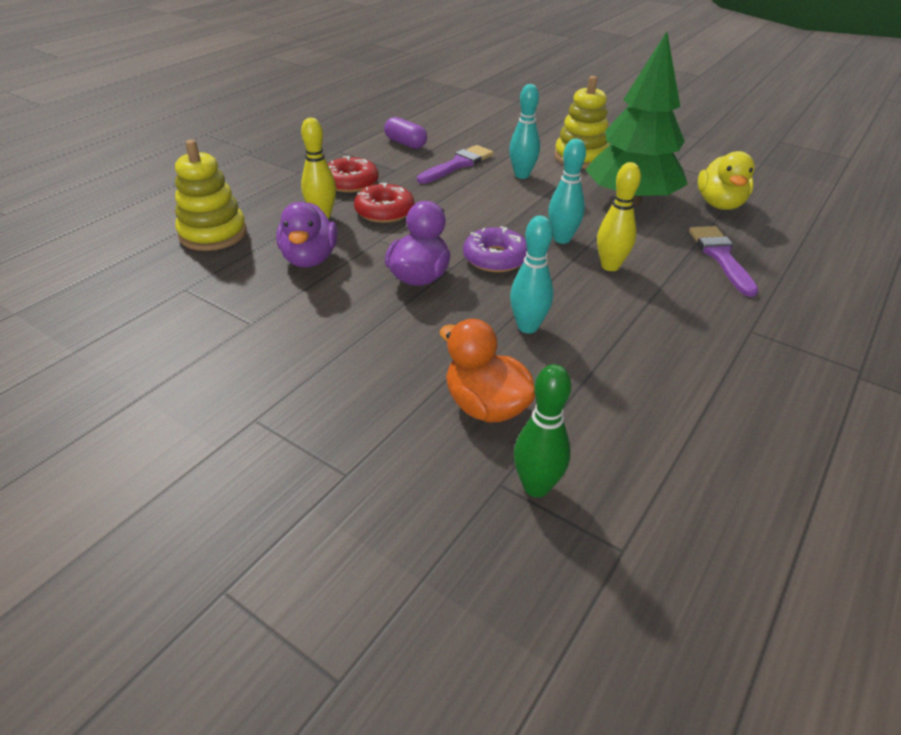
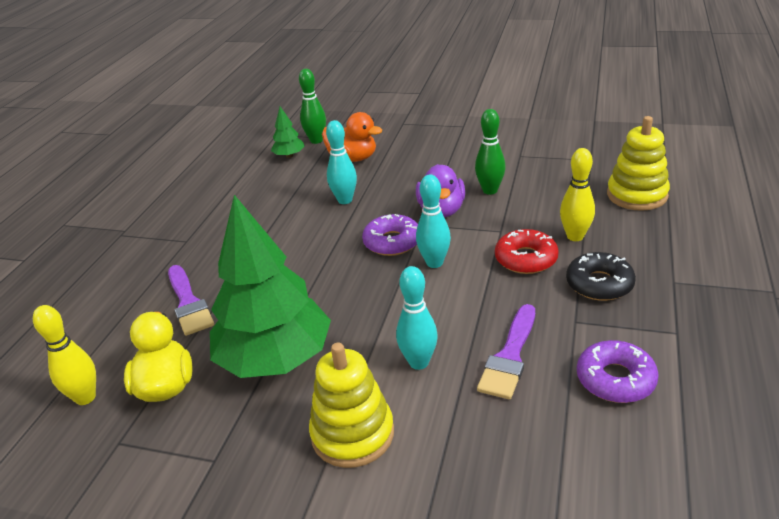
camera: 165 degrees right, 5 degrees down
(309, 259) = (536, 199): purple duck -> none
(344, 284) = (490, 190): none -> green bowling pin
(351, 182) = (599, 284): red donut -> black donut
(405, 143) = (615, 379): purple capsule -> purple donut
(562, 239) = (341, 279): turquoise bowling pin -> turquoise bowling pin (434, 263)
(598, 458) = (289, 156): none -> green tree
(610, 266) = (292, 263): yellow bowling pin -> yellow bowling pin (85, 397)

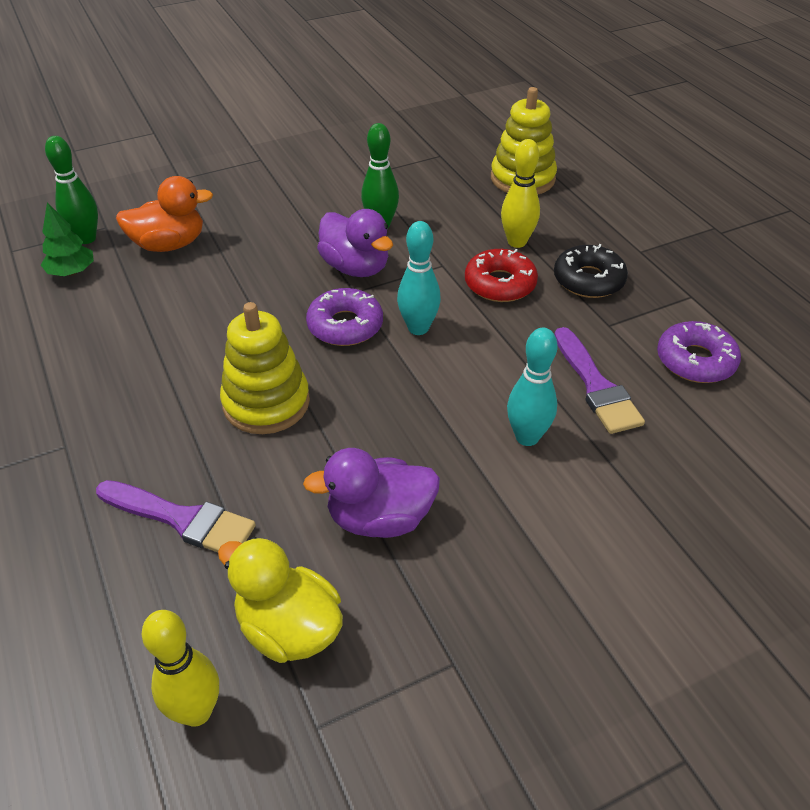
camera: 45 degrees left, 10 degrees up
(276, 359) = (380, 518): green tree -> purple duck
(345, 200) = (226, 300): turquoise bowling pin -> none
(352, 434) = (553, 542): yellow stacking toy -> yellow stacking toy (266, 403)

